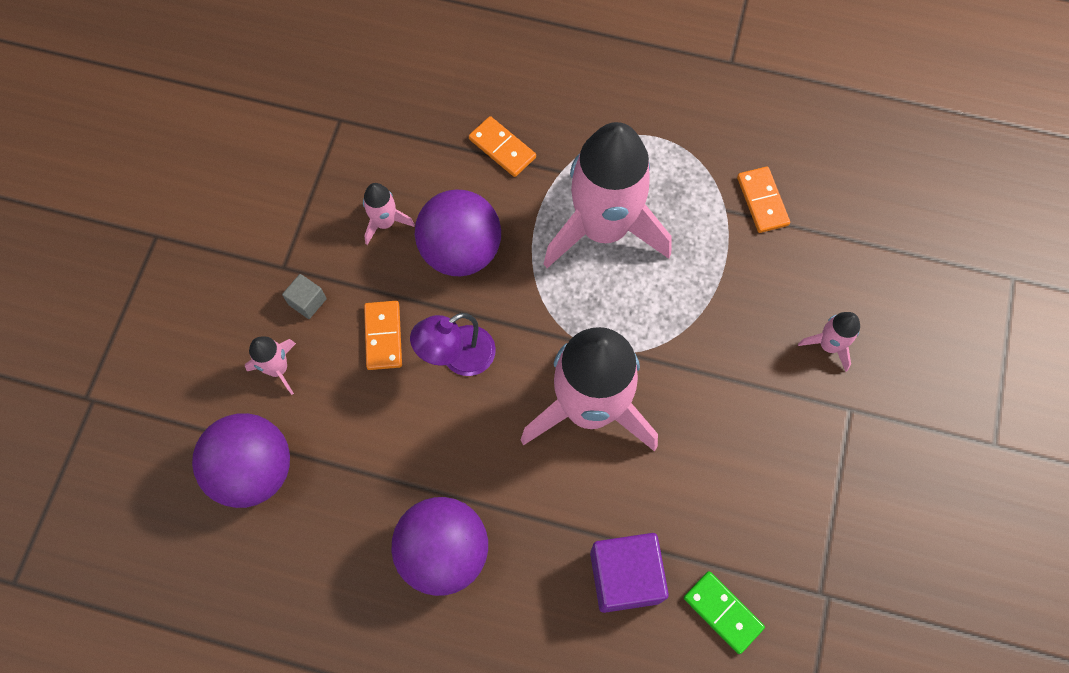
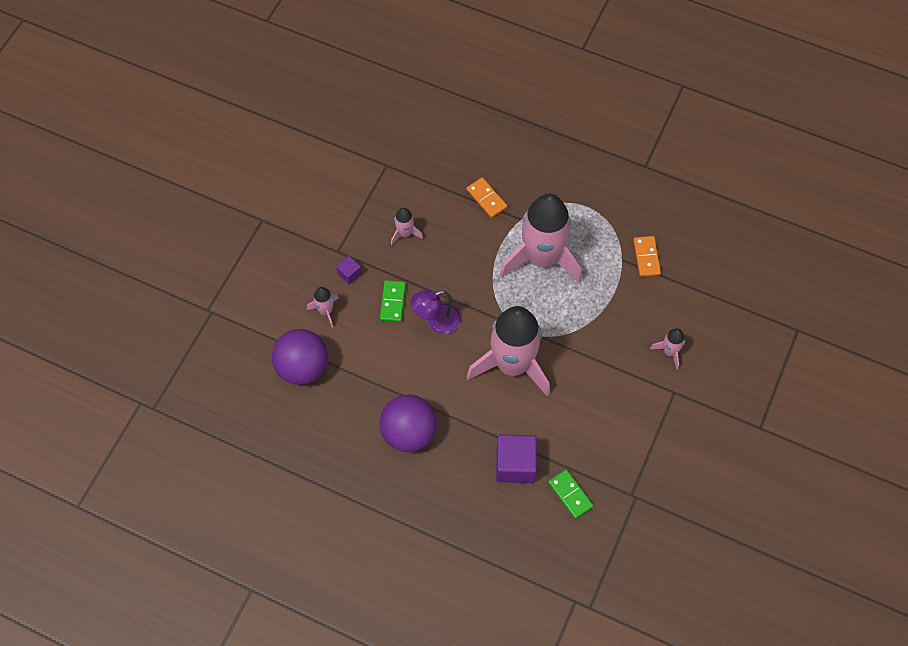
camera: 10 degrees right, 5 degrees down
(307, 301) = (349, 274): grey cube -> purple cube
(383, 336) = (393, 302): orange domino -> green domino
(461, 251) = (449, 258): purple ball -> none

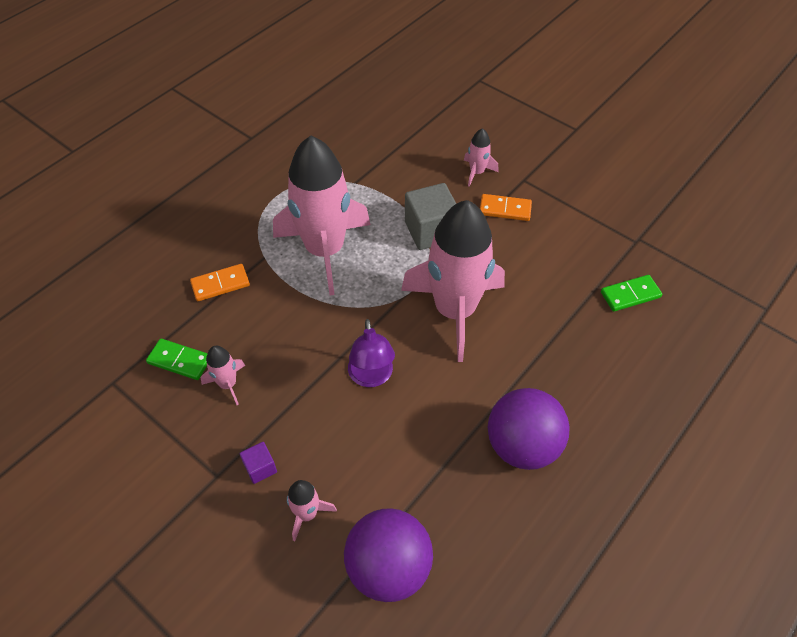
camera: 75 degrees left, 10 degrees down
(393, 302) = (325, 422): green domino -> green domino (179, 361)
(515, 465) = (586, 338): purple cube -> none
(588, 330) = (431, 231): none -> grey cube
(646, 257) = (360, 163): orange domino -> orange domino (505, 209)

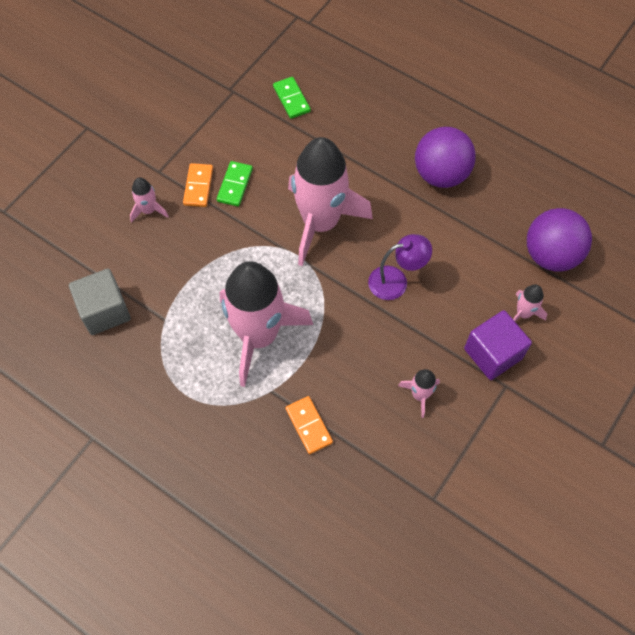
camera: 95 degrees left, 10 degrees up
(179, 361) = (401, 443): green domino -> green domino (234, 185)
(260, 468) = (493, 353): purple cube -> purple cube, size x2.01
(431, 231) = (228, 246): grey cube -> grey cube (105, 311)

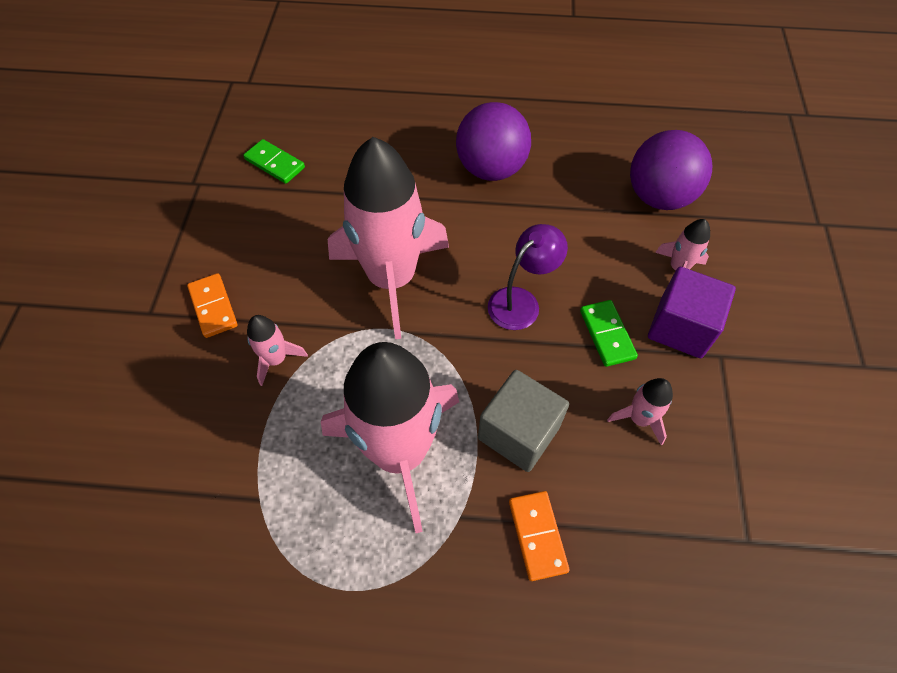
camera: 30 degrees left, 5 degrees down
(105, 311) = (164, 534): grey cube -> grey cube (518, 432)
(149, 210) = (160, 366): pink rocket -> pink rocket (276, 359)
(234, 185) = (260, 284): green domino -> green domino (607, 334)
(309, 425) = (537, 535): orange domino -> orange domino turned 45 degrees clockwise

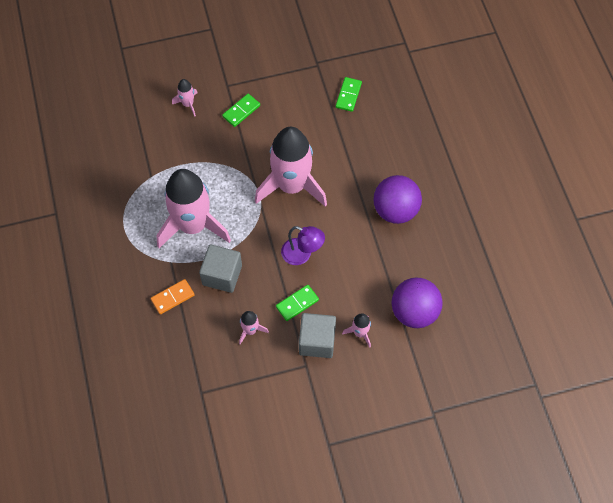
camera: 70 degrees right, 5 degrees up
(213, 307) = (241, 111): orange domino -> green domino
(276, 359) = (222, 152): pink rocket -> pink rocket (188, 104)
(681, 327) = (317, 341): purple cube -> grey cube

